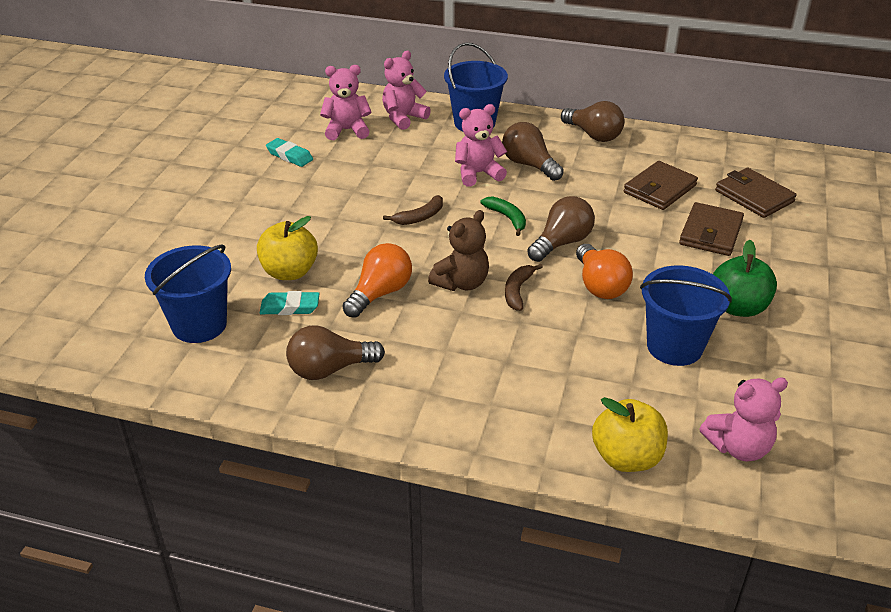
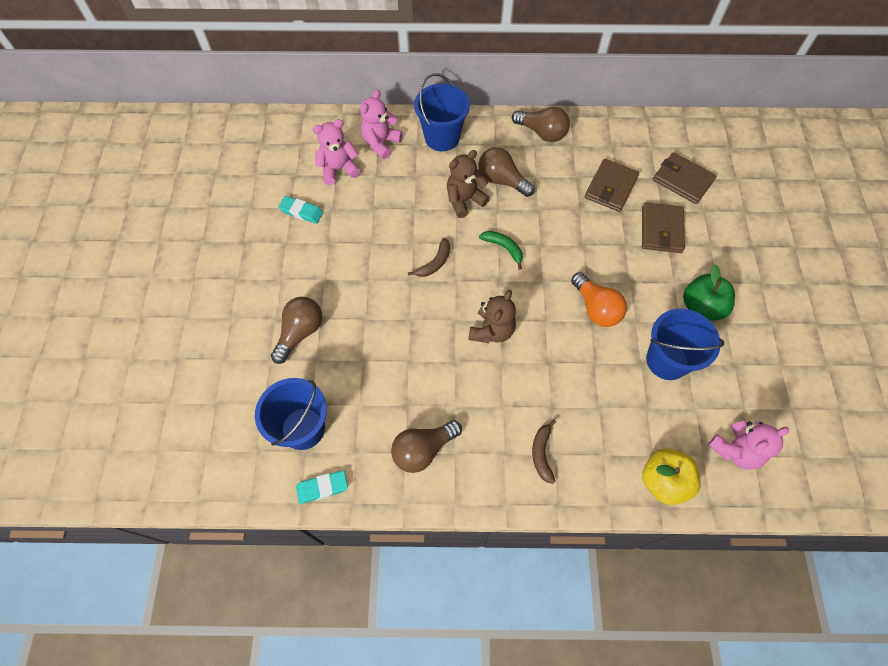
camera: 15 degrees left, 25 degrees up
(289, 272) = (353, 351): yellow apple -> none
(290, 307) = (368, 391): turquoise eraser -> turquoise eraser (322, 488)
(380, 293) = (433, 358): orange light bulb -> none
(478, 174) = (464, 200): pink teddy bear -> brown teddy bear
(518, 291) = (537, 329): brown banana -> brown banana (542, 453)
(561, 243) = (554, 267): brown light bulb -> brown light bulb (300, 332)

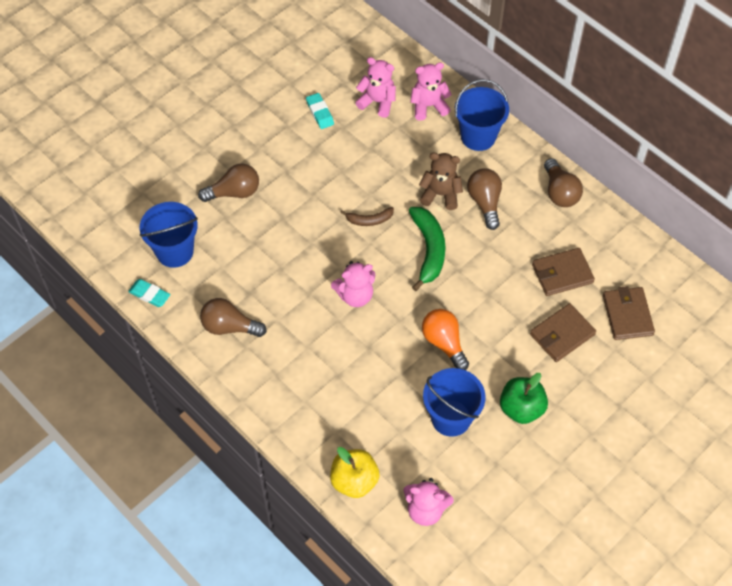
camera: 45 degrees right, 5 degrees down
(492, 331) = (355, 295): brown teddy bear -> pink teddy bear
(504, 248) = (428, 250): green banana -> green banana, size x1.79
(542, 453) = (298, 395): brown banana -> none
(596, 308) = (444, 343): orange light bulb -> orange light bulb turned 135 degrees clockwise

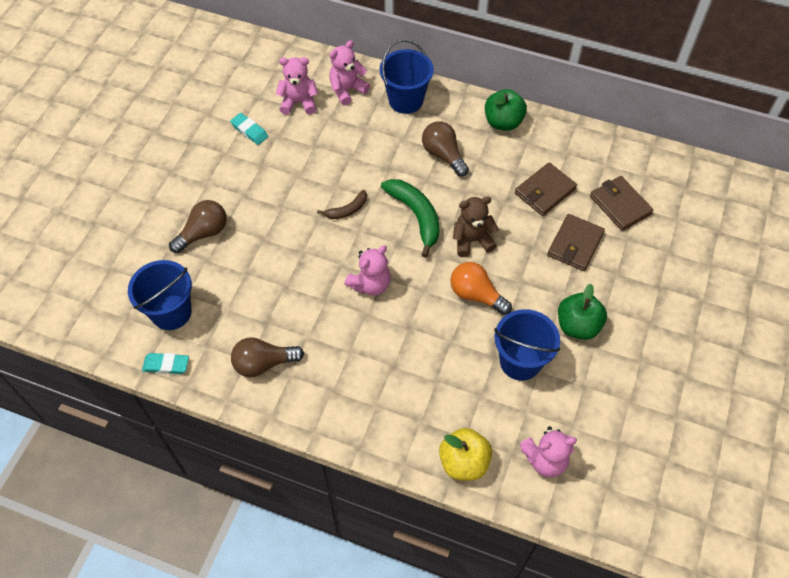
camera: 25 degrees left, 0 degrees up
(440, 194) = (400, 163): brown teddy bear -> brown teddy bear (472, 240)
(559, 192) = (503, 122): brown light bulb -> green apple

